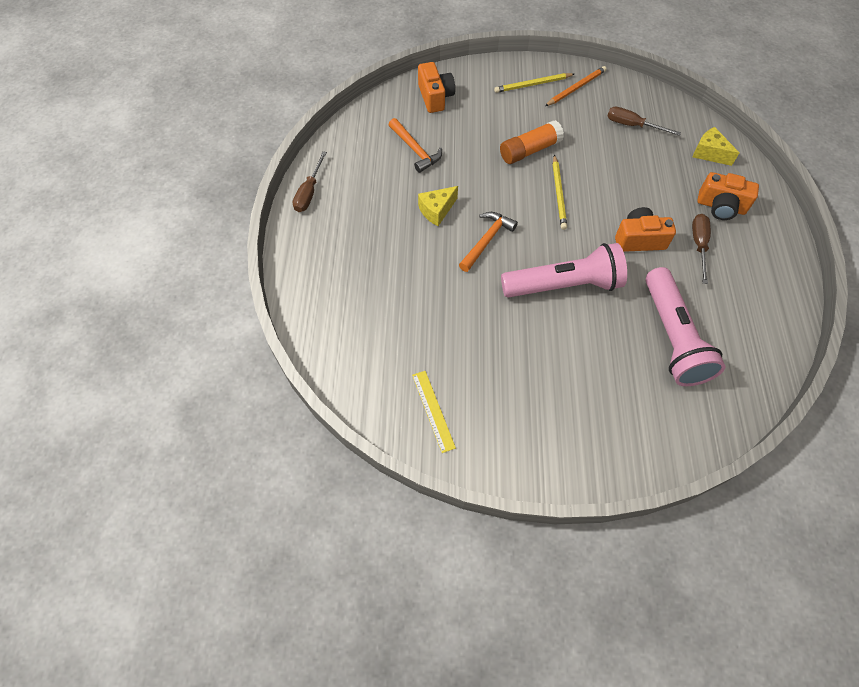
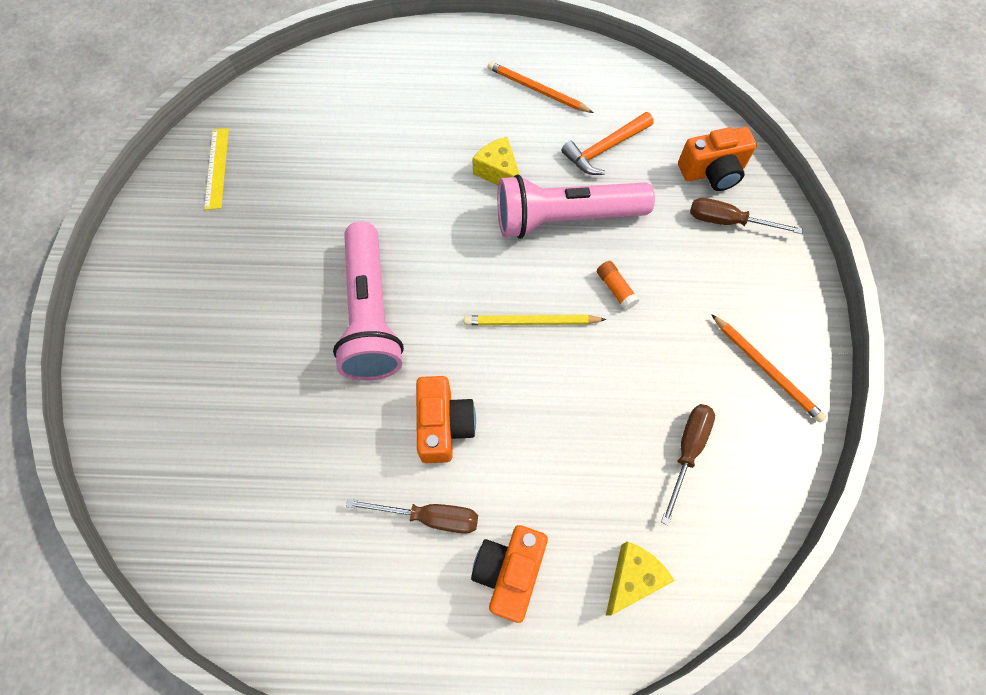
camera: 90 degrees right, 5 degrees up
(309, 192) = (526, 45): brown screwdriver -> brown screwdriver (728, 221)
(357, 186) = (537, 90): none -> orange pencil
(433, 410) = (217, 168): yellow ruler -> yellow ruler turned 75 degrees counterclockwise
(487, 240) = (448, 227): orange hammer -> none
(529, 150) = (615, 289): orange glue stick -> orange glue stick, size x0.53
(533, 84) = (762, 303): yellow pencil -> none
(672, 337) = (272, 445): pink flashlight -> pink flashlight (565, 218)

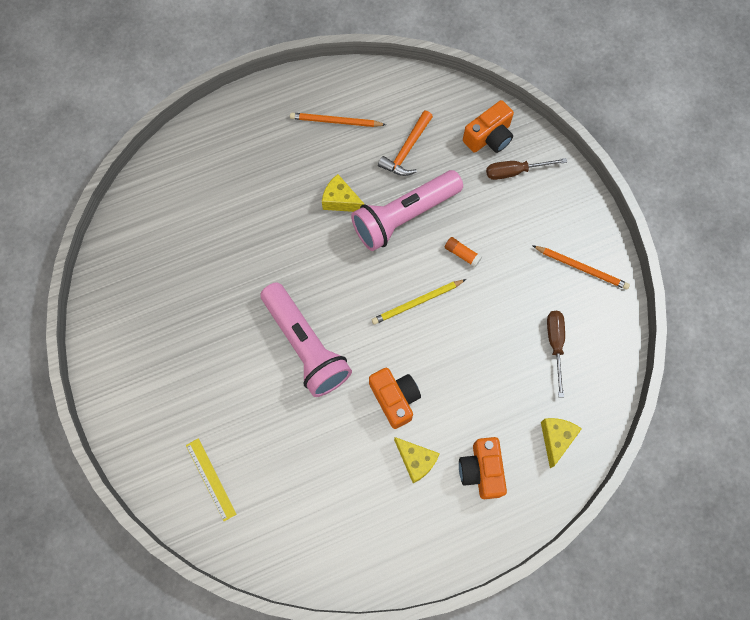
camera: 25 degrees left, 5 degrees up
(217, 168) = (129, 285): yellow ruler -> yellow ruler (210, 479)
(430, 517) = (416, 460): brown screwdriver -> yellow cheese

